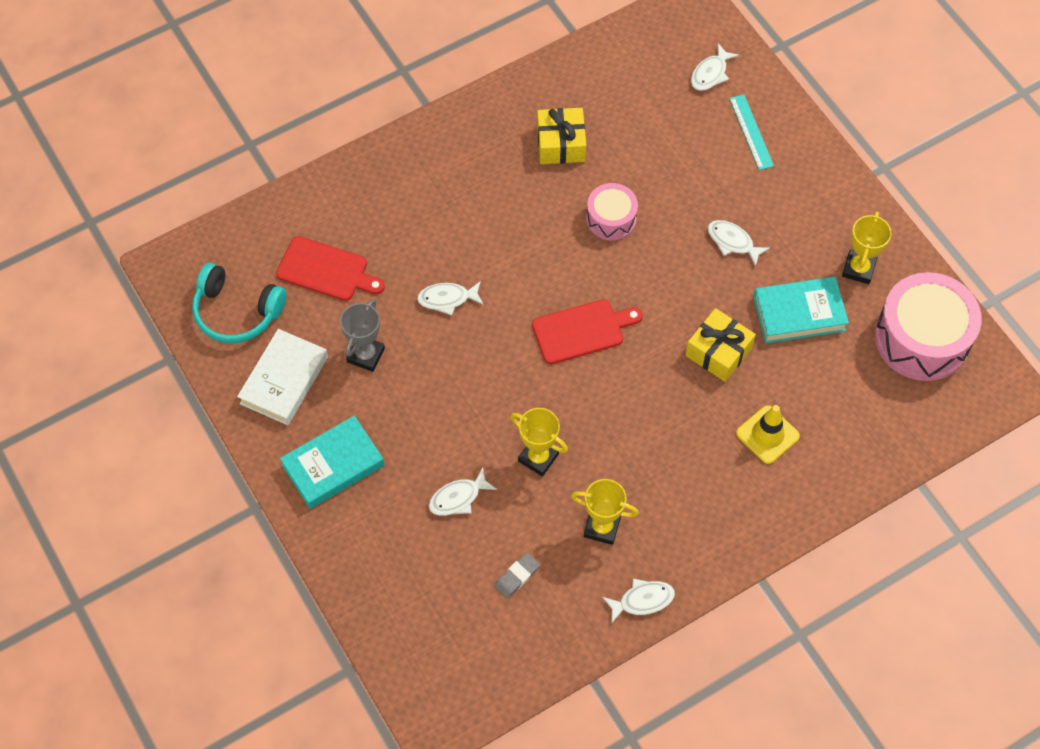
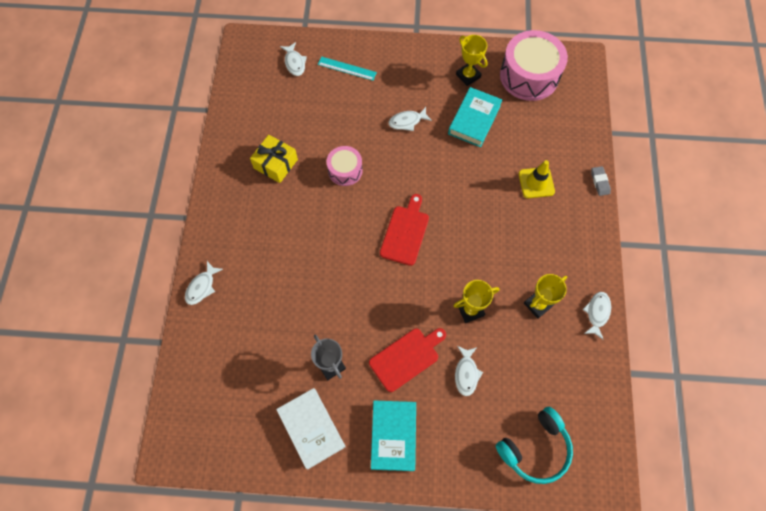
camera: 55 degrees left, 5 degrees up
(237, 312) = (239, 427): turquoise headphones -> turquoise headphones (535, 448)
(326, 270) = (253, 351): red cutting board -> red cutting board (406, 358)
(447, 299) = (328, 292): white fish -> white fish (202, 287)
(517, 576) = (540, 373): grey eraser -> grey eraser (600, 182)
(718, 352) = (469, 173): yellow gift -> none

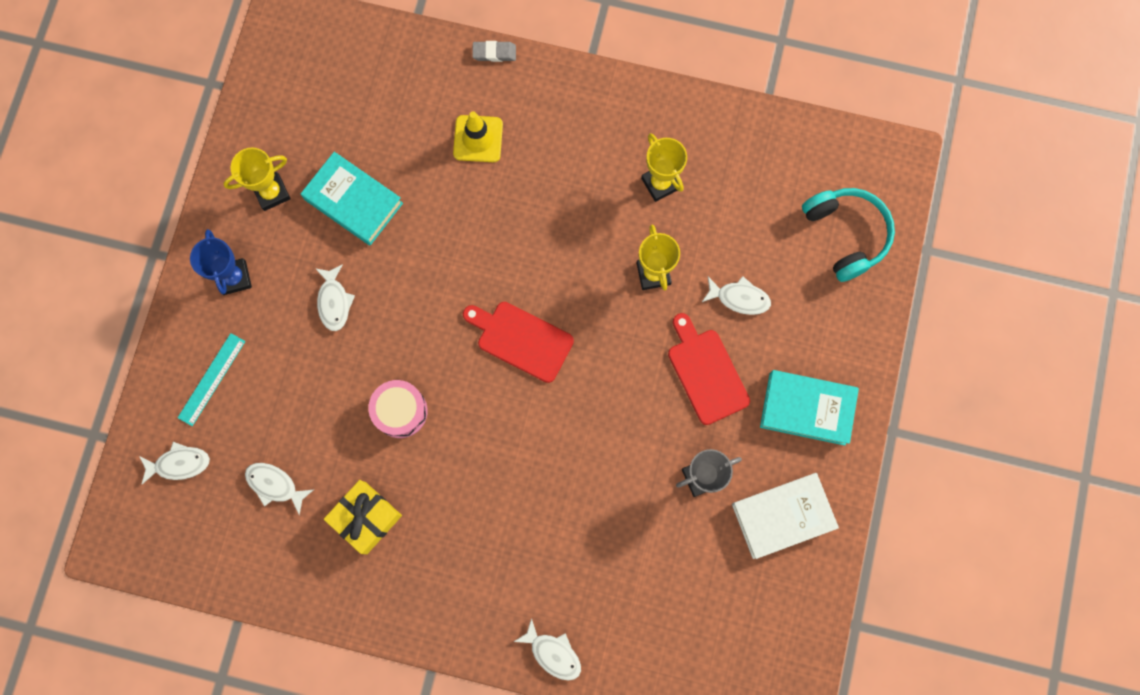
camera: 80 degrees left, 10 degrees up
(410, 67) = (234, 278): none -> blue trophy
(529, 76) = (293, 102): pink drum -> none
(597, 313) = (684, 111): white fish -> white fish (275, 485)

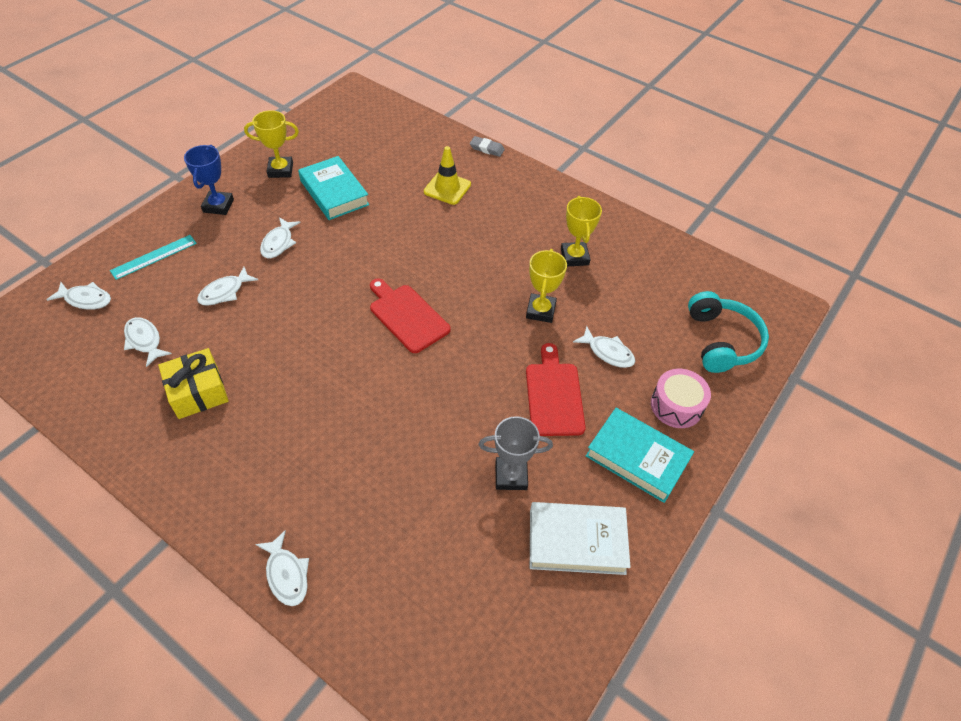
camera: 20 degrees right, 25 degrees down
(317, 391) = (225, 292): none -> white fish
(400, 411) = (279, 328): pink drum -> pink drum (676, 406)

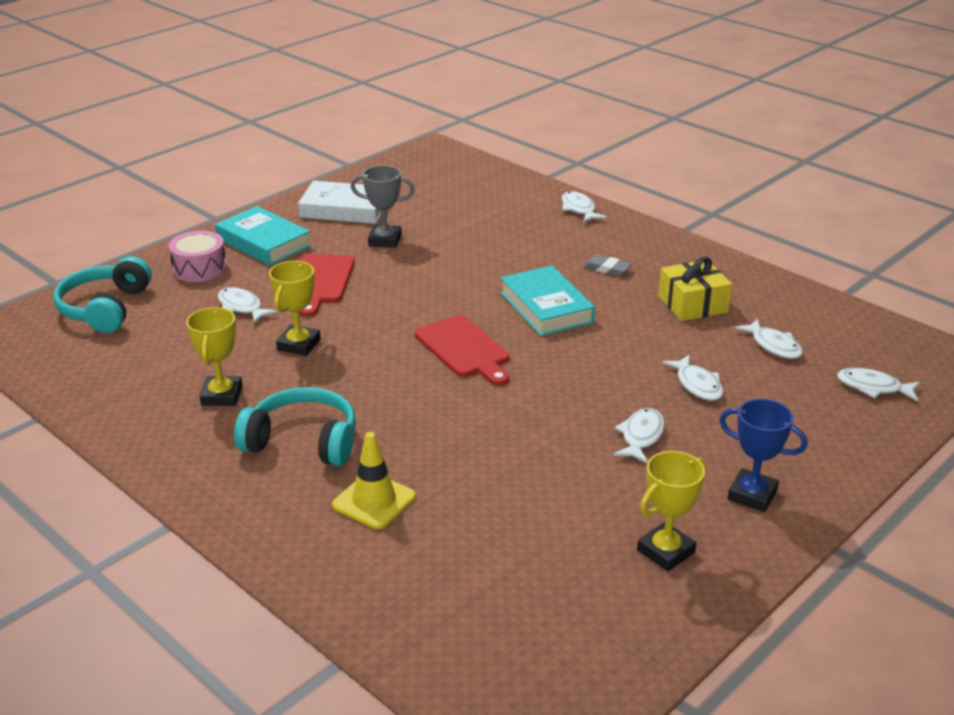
camera: 170 degrees left, 20 degrees down
(154, 257) = (814, 429): turquoise ruler -> none
(218, 206) = (752, 495): blue trophy -> blue trophy turned 75 degrees counterclockwise
(225, 292) = (697, 385): white fish -> white fish turned 105 degrees clockwise
(280, 170) = (665, 551): yellow trophy -> yellow trophy turned 45 degrees counterclockwise
(334, 192) = (565, 505): turquoise book -> turquoise book (546, 307)
(487, 148) = (278, 572): grey eraser -> grey eraser (607, 268)
(503, 224) = (303, 441): none -> turquoise headphones

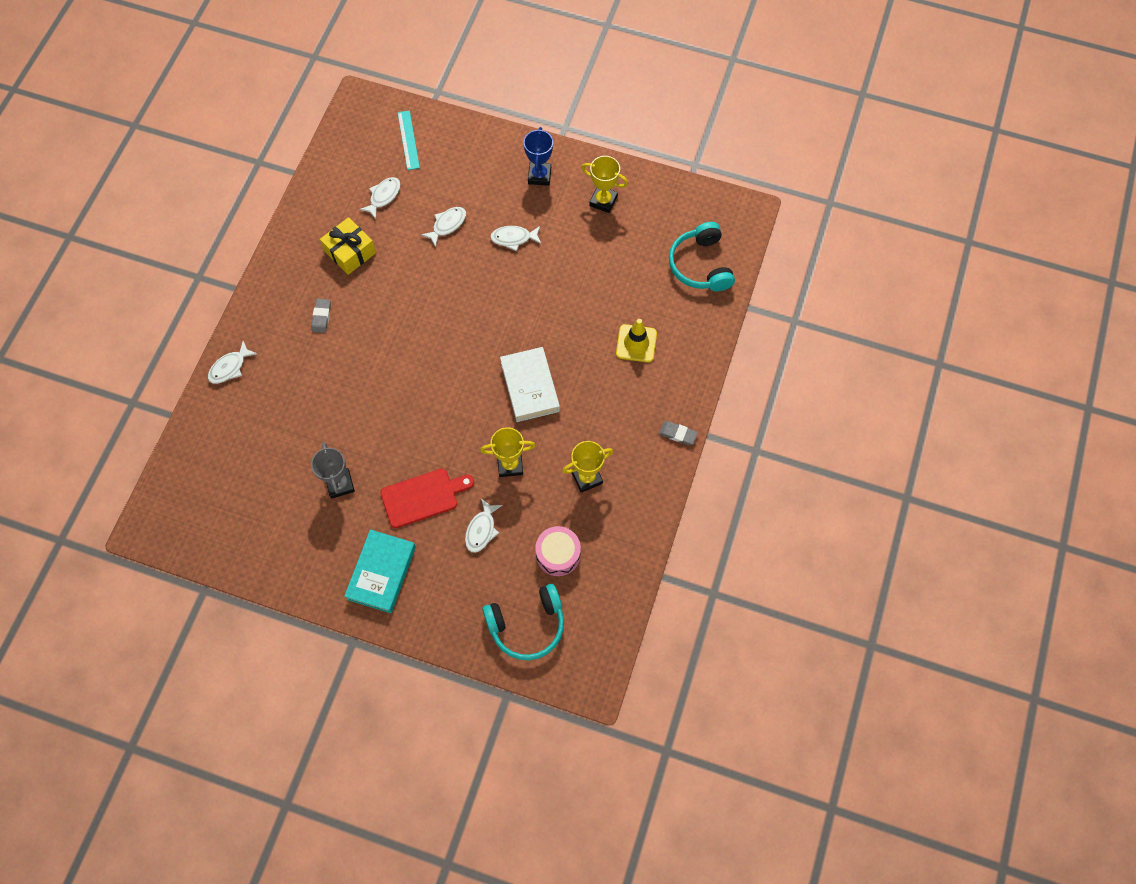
camera: 115 degrees left, 35 degrees up
(197, 493) = (677, 434): none -> grey eraser
(199, 268) = (442, 595): pink drum -> pink drum (558, 554)
(303, 441) = (606, 406): turquoise headphones -> turquoise headphones (700, 265)
(344, 209) = (299, 543): white book -> white book (530, 387)
(464, 349) = (468, 363): red cutting board -> none
(546, 307) = (393, 335): turquoise book -> none
(873, 387) = (408, 140): white fish -> turquoise ruler

